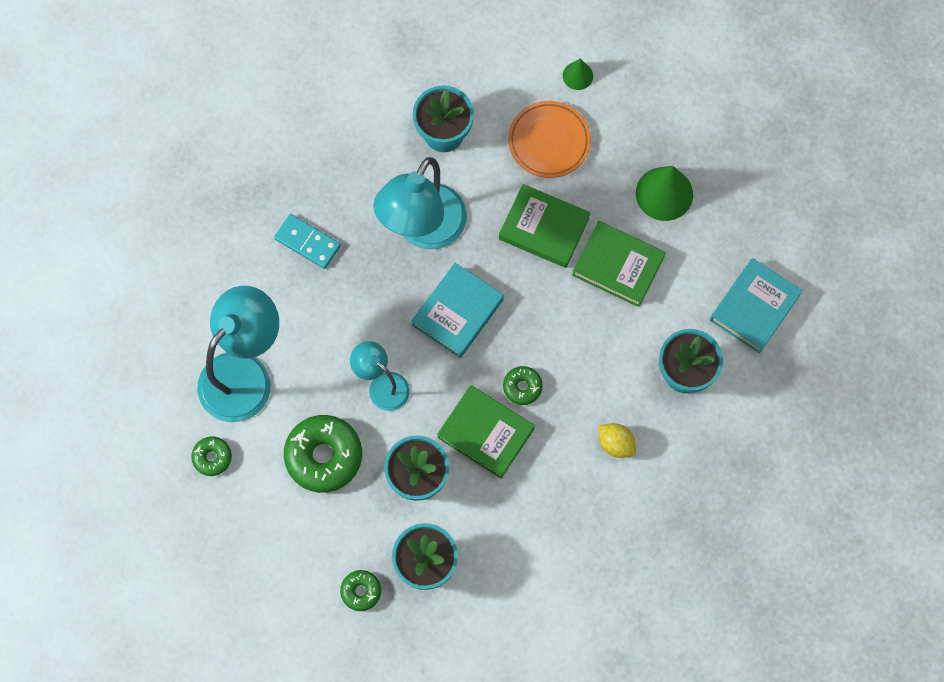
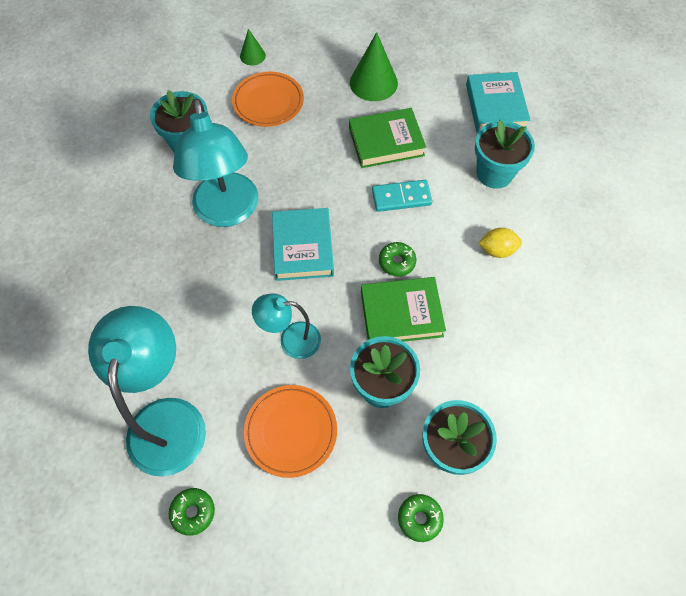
camera: 40 degrees left, 10 degrees down
(308, 242) = (142, 281): turquoise domino -> turquoise domino (401, 197)
(324, 456) = (291, 431): green donut -> orange plate
(544, 228) = (314, 153): green book -> none

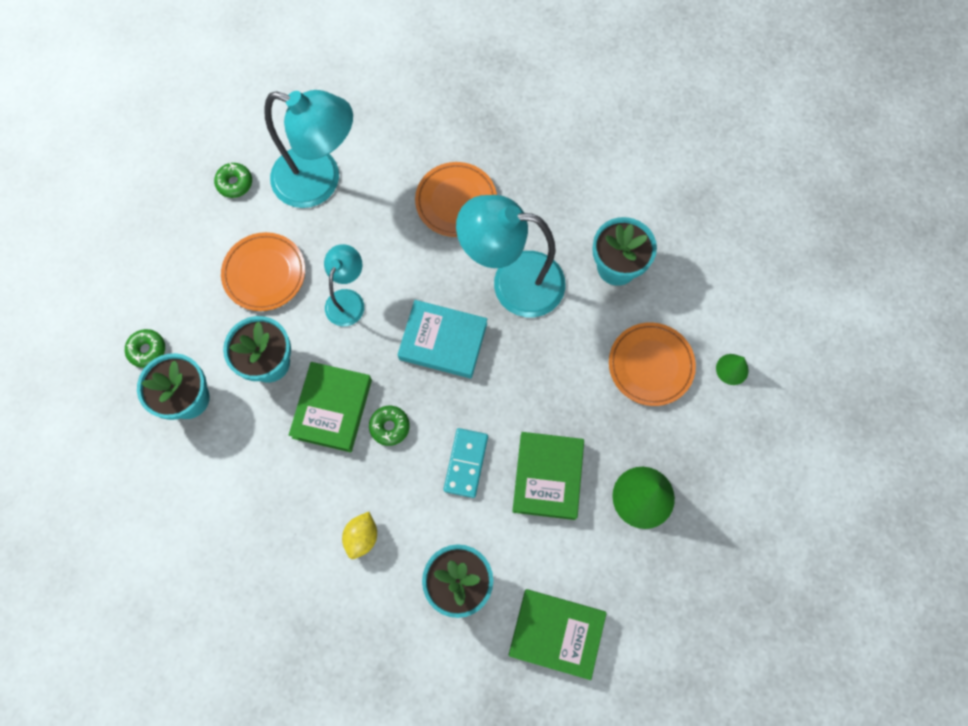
camera: 110 degrees right, 10 degrees up
(158, 282) = (456, 202): none -> orange plate
(495, 106) = (556, 633): turquoise book -> green book

